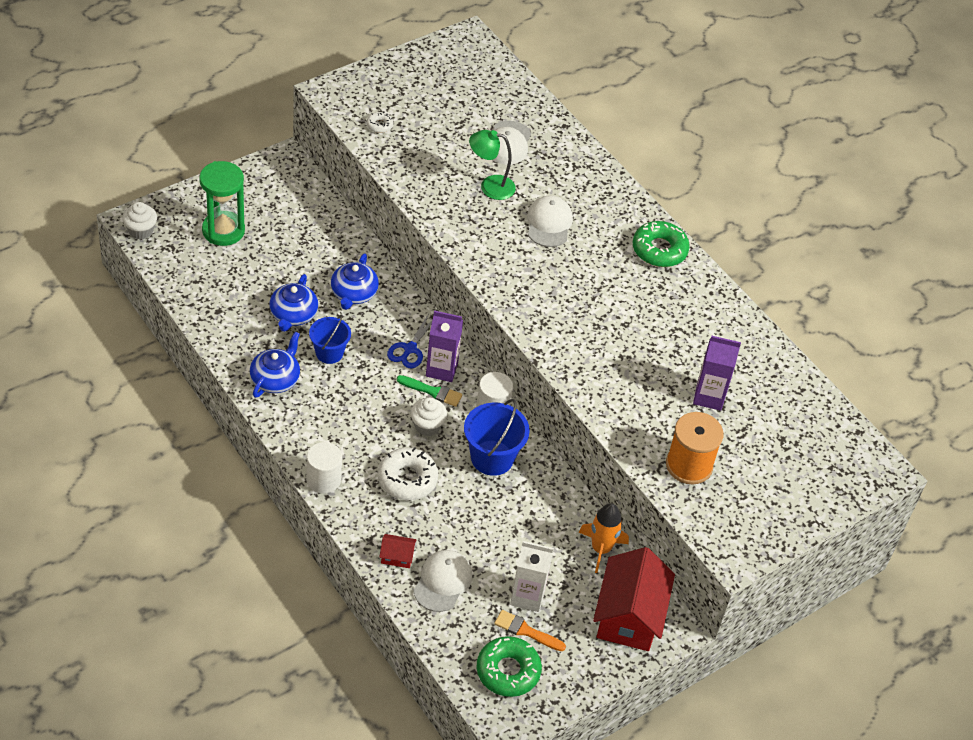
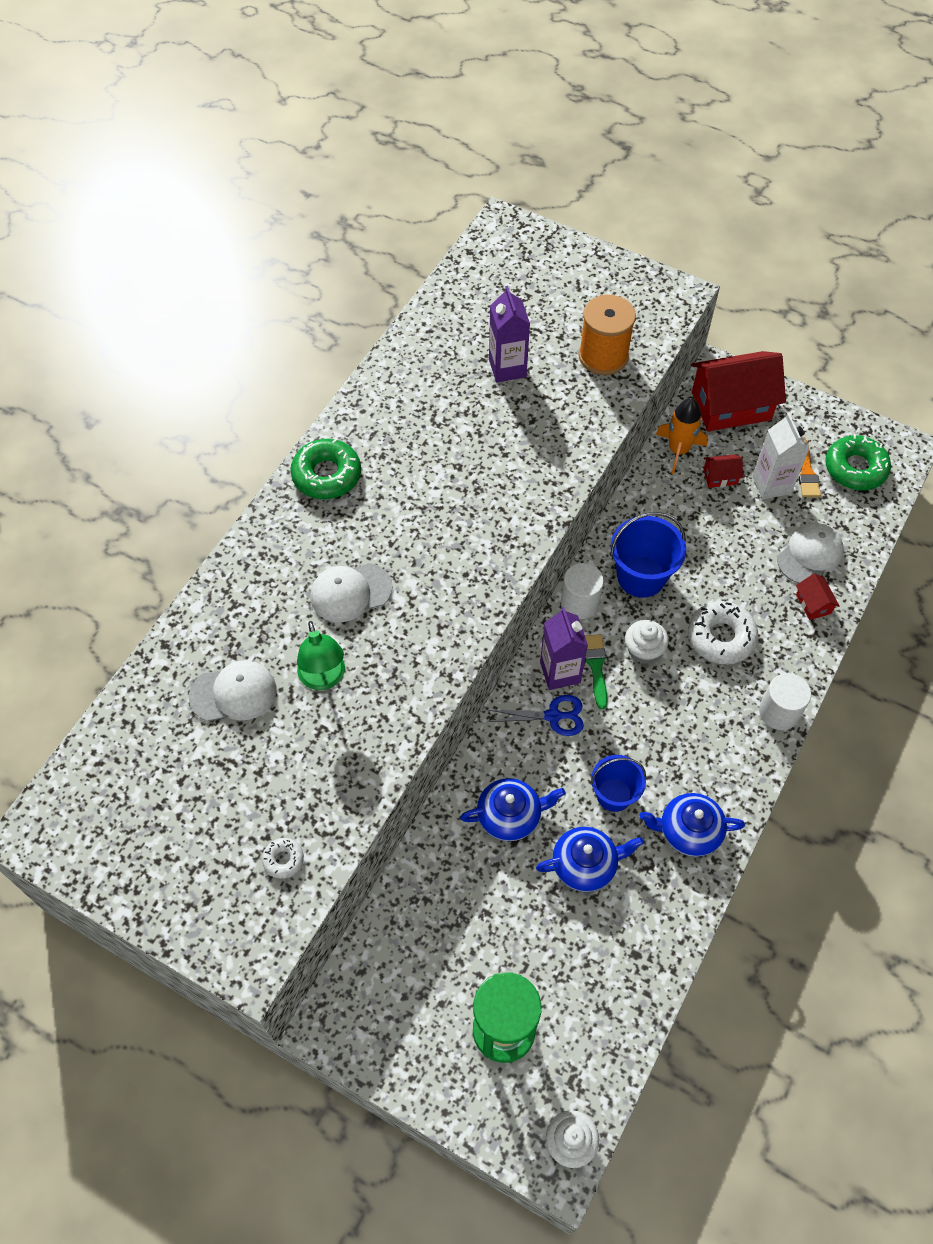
camera: 110 degrees left, 10 degrees up
(442, 582) = (810, 555): white cap -> white cap turned 135 degrees clockwise
(556, 563) = (720, 477): none -> red house

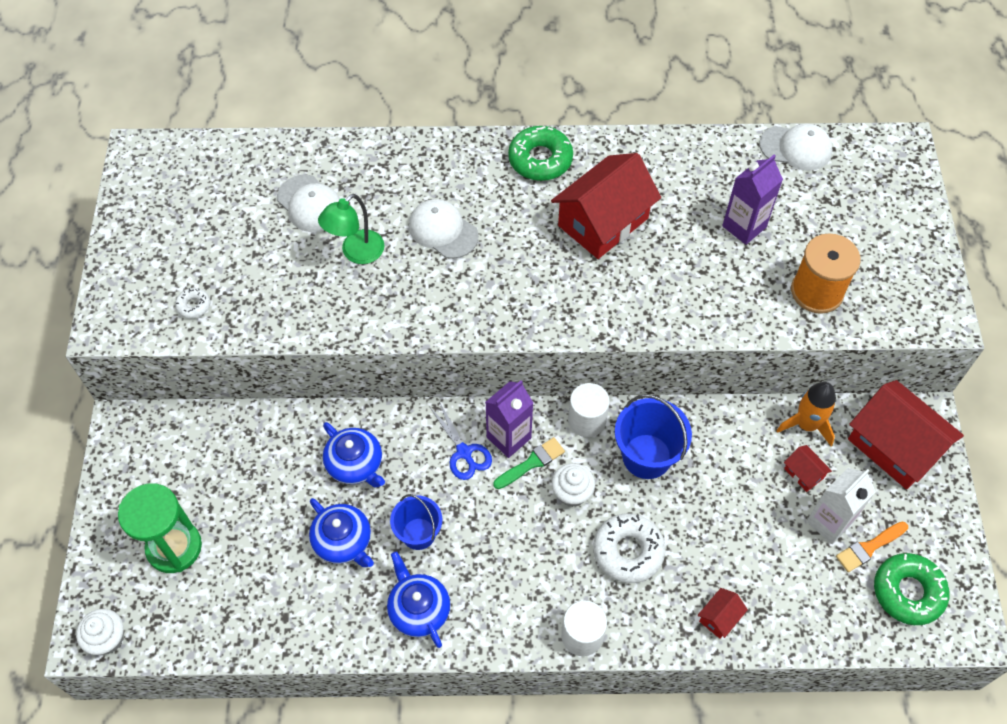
camera: 60 degrees right, 0 degrees up
(431, 463) = (603, 222): none -> red house
(810, 555) = (773, 591): white cap -> white cap (796, 148)

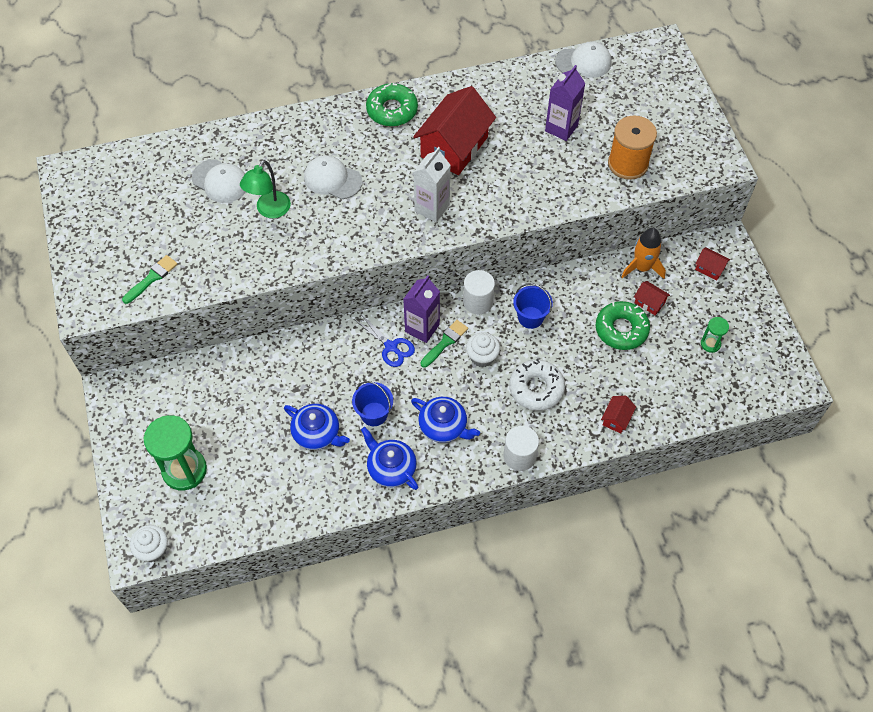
camera: 15 degrees left, 0 degrees up
(194, 306) = (152, 278): white donut -> green brush
(355, 464) = (309, 375): blue teapot -> blue teapot (443, 426)
(646, 456) = (530, 317): blue bucket -> blue bucket, size x0.67
(829, 522) = (677, 333): white carton -> white carton (432, 208)
(869, 547) = (710, 344): orange brush -> green hourglass
(894, 446) = (710, 268): red house -> red house, size x0.43
(908, 592) = (746, 368): green donut -> green donut (621, 329)

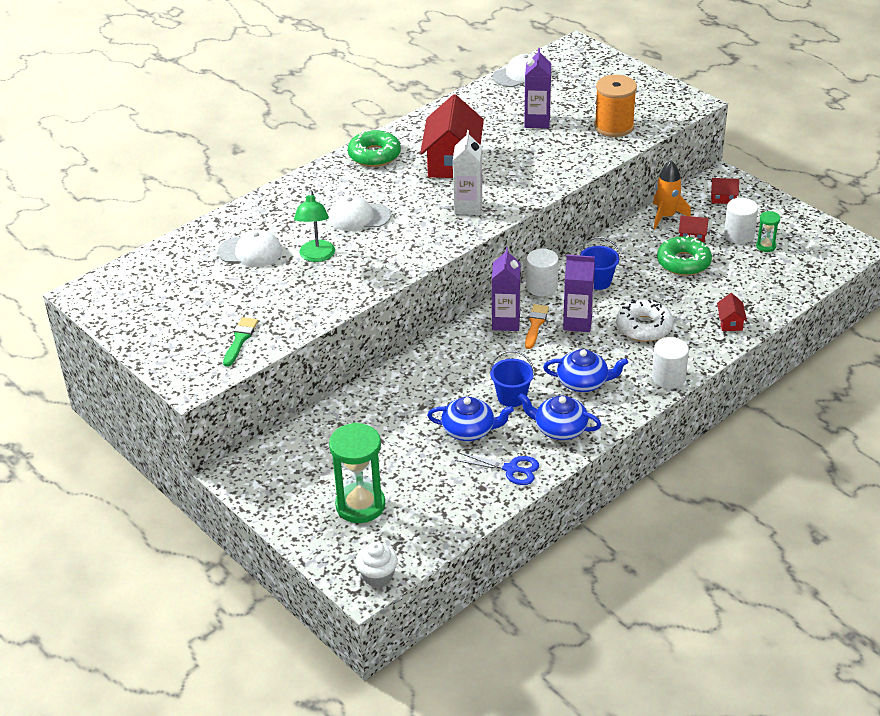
camera: 25 degrees left, 20 degrees down
(391, 347) = (488, 345): blue scissors -> blue scissors (511, 469)
(445, 342) = (535, 324): green brush -> orange brush
(482, 357) = (577, 323): white cupcake -> purple carton
(694, 319) = (738, 235): none -> white cylinder

